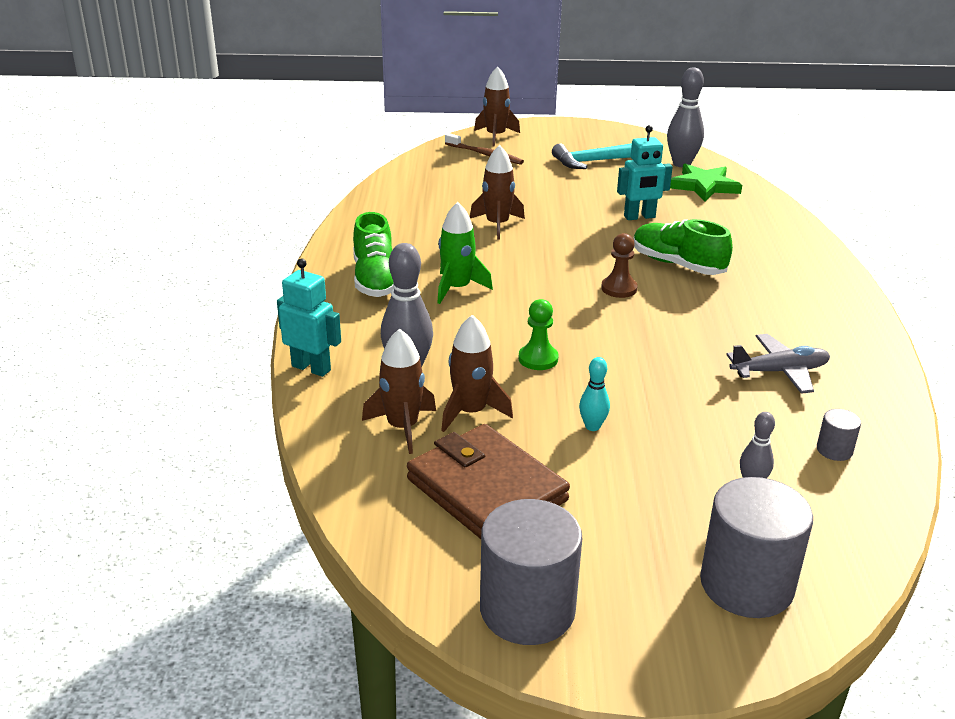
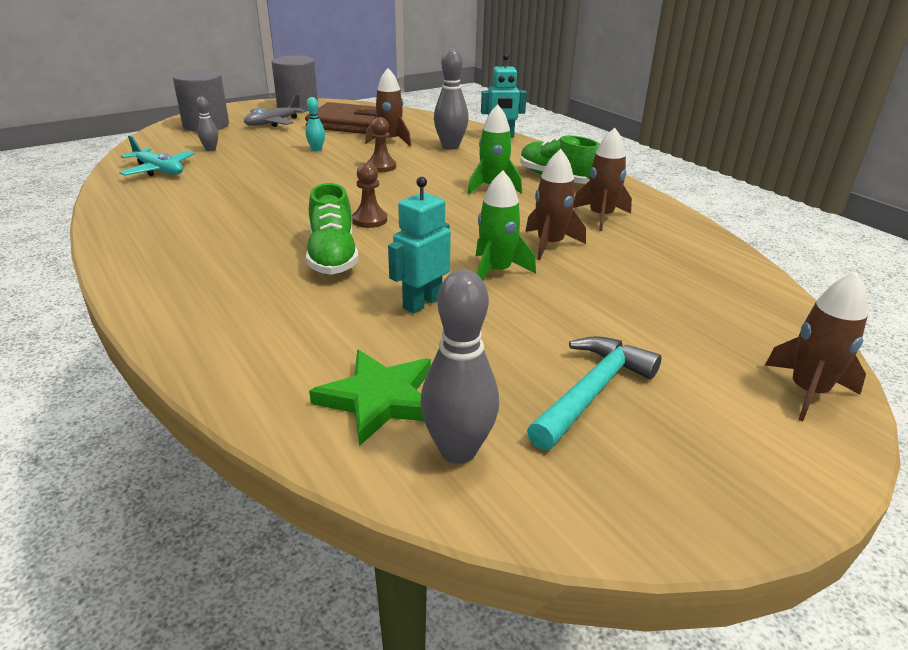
camera: 145 degrees right, 0 degrees up
(403, 427) = (416, 130): brown rocket -> brown rocket (601, 217)
(485, 155) = (739, 340): brown toothbrush -> none
(538, 359) = (381, 167): green pawn -> brown pawn
(565, 219) = (496, 272): none -> green rocket
(677, 264) = (333, 256): green shoe -> green shoe turned 75 degrees clockwise
(779, 372) = (202, 198): grey plane -> grey plane (273, 123)
(834, 450) = (159, 170): grey cylinder -> turquoise plane

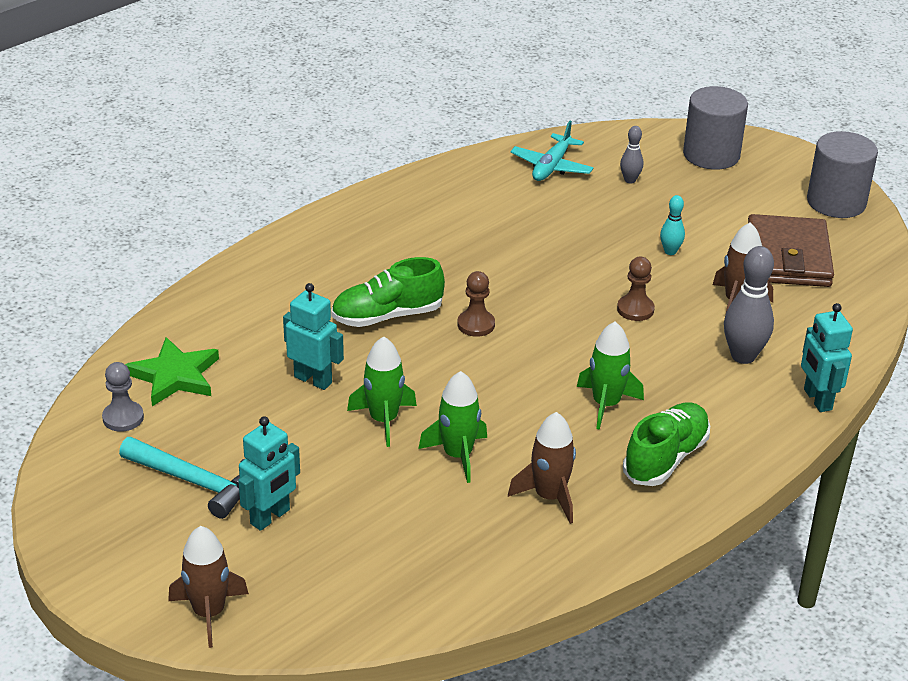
camera: 80 degrees right, 5 degrees up
(273, 123) = (752, 199): grey plane -> none
(458, 450) = (123, 418): grey bowling pin -> grey pawn
(550, 244) = (458, 455): brown rocket -> green rocket
(645, 343) = (270, 517): none -> turquoise robot

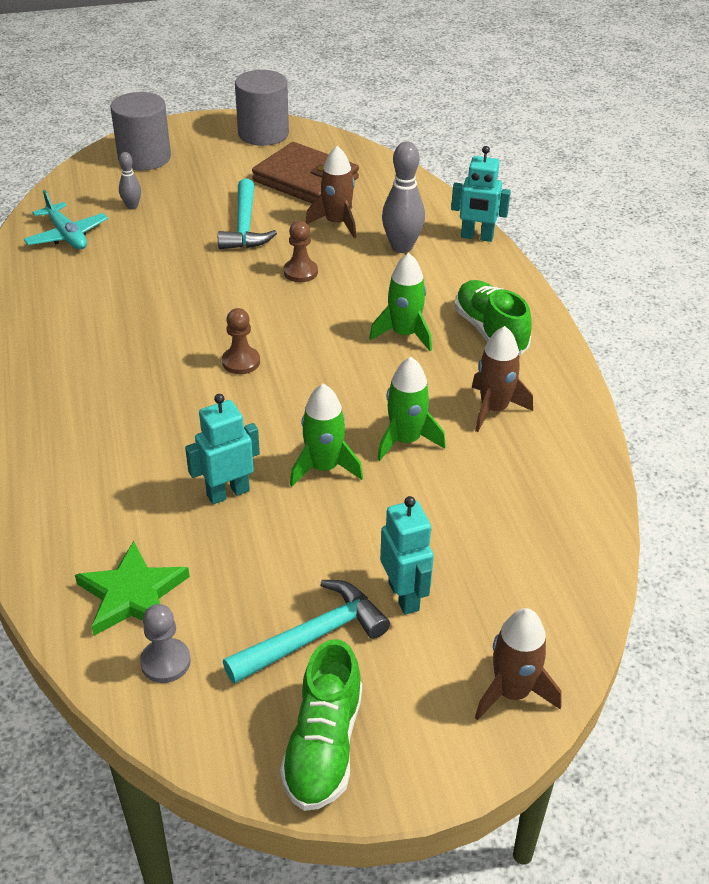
camera: 60 degrees left, 5 degrees up
(387, 316) = (178, 409): green shoe -> green shoe (323, 746)
(670, 251) = (245, 226): turquoise bowling pin -> turquoise hammer

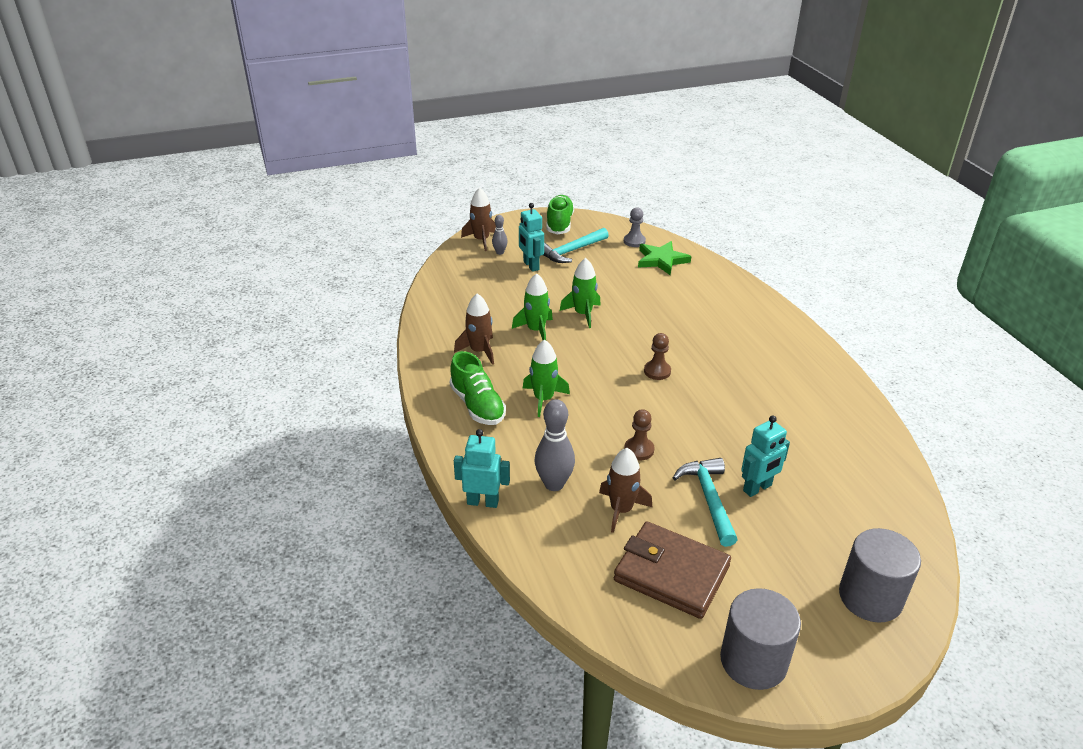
camera: 175 degrees right, 5 degrees down
(67, 235) = (865, 475): turquoise plane -> none
(132, 206) = (832, 517): grey bowling pin -> grey bowling pin (500, 252)
(228, 493) = (633, 300): turquoise robot -> turquoise robot (757, 488)

